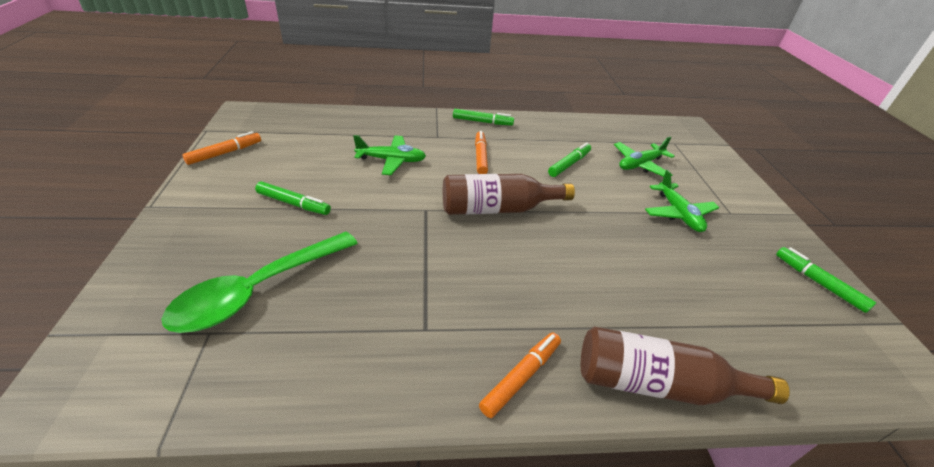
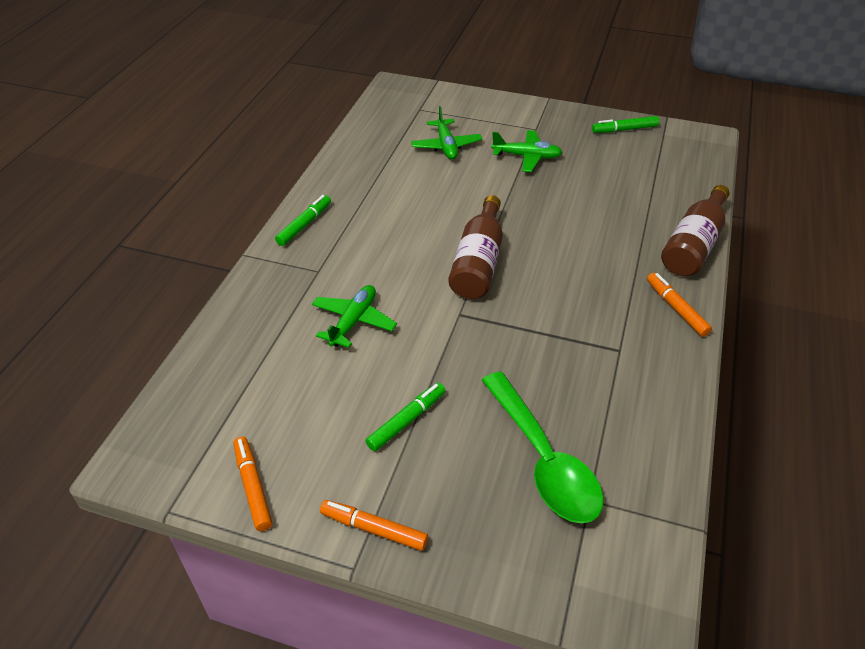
camera: 65 degrees left, 5 degrees up
(480, 157) = (380, 248): orange marker -> orange marker (374, 529)
(569, 164) = (424, 190): green marker -> none

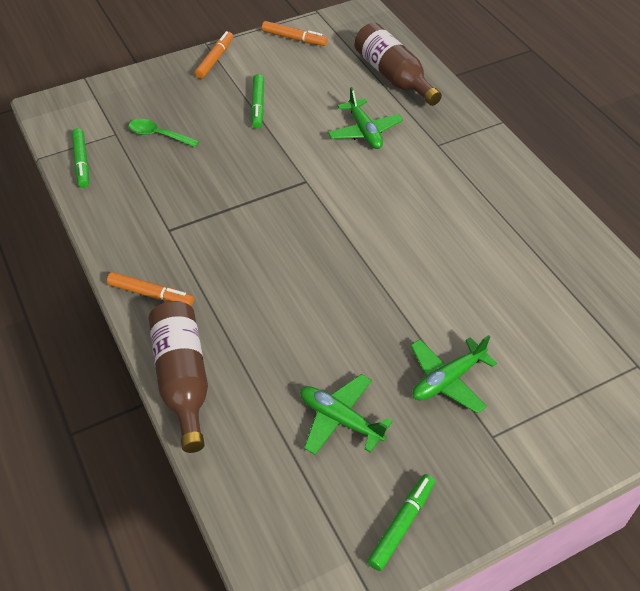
camera: 135 degrees right, 5 degrees up
(304, 225) = (505, 167): green marker -> green marker (82, 162)
(374, 529) = (215, 59): orange marker -> orange marker turned 45 degrees counterclockwise
(446, 146) = (535, 331): green plane -> green plane (340, 419)
(478, 262) = (342, 227): brown bottle -> brown bottle (393, 76)
(543, 460) = (158, 135): green spoon -> green spoon, size x0.51

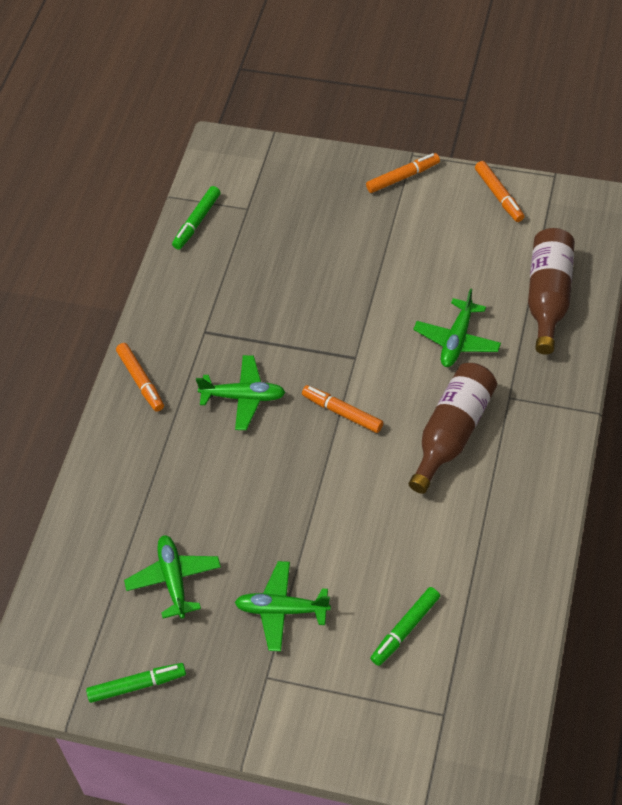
camera: 45 degrees right, 5 degrees up
(158, 135) = (280, 232): green spoon -> none
(182, 379) = (99, 467): brown bottle -> brown bottle (452, 433)
(250, 255) = (243, 397): none -> green plane
(258, 105) = (391, 253): green marker -> green marker (405, 629)
(337, 220) = (342, 413): none -> orange marker

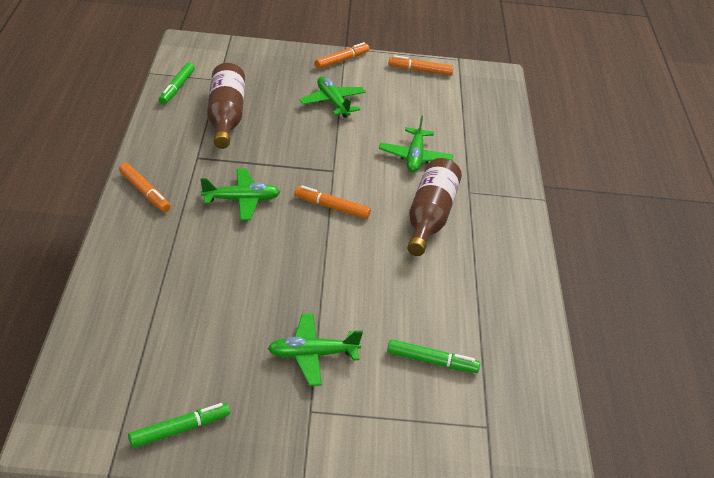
camera: 20 degrees left, 15 degrees down
(174, 580) = (202, 338): green plane -> green plane (333, 102)
(405, 629) = (432, 361): green marker -> green marker turned 105 degrees counterclockwise
(499, 195) = (420, 70): orange marker -> orange marker turned 135 degrees clockwise
(548, 297) = (478, 129): brown bottle -> brown bottle (225, 117)

